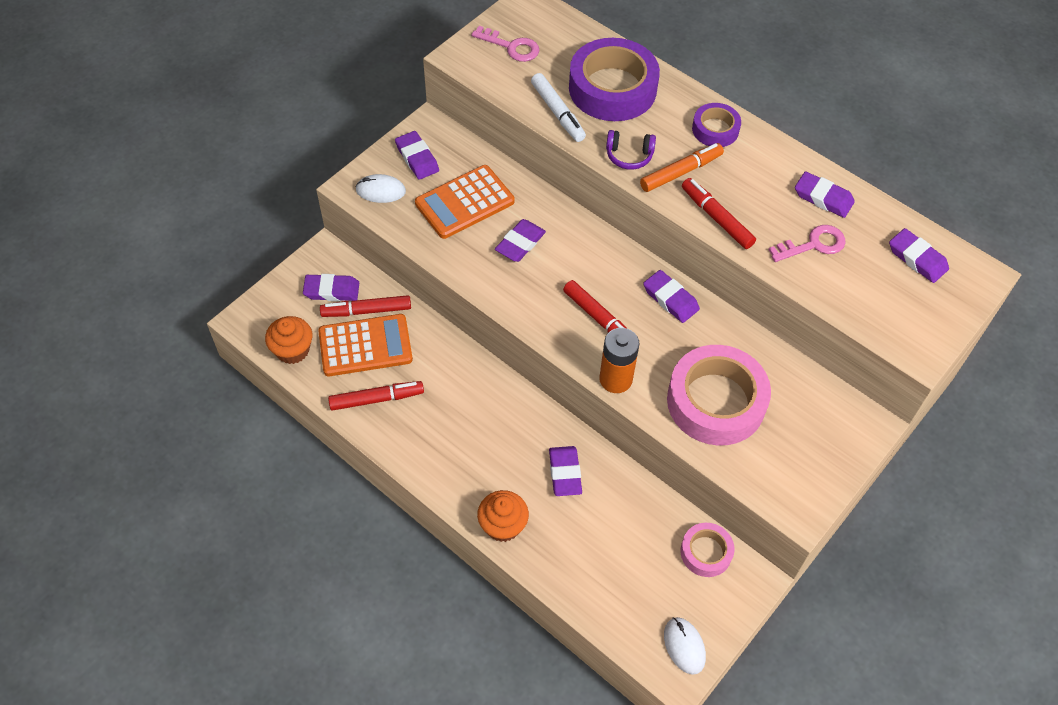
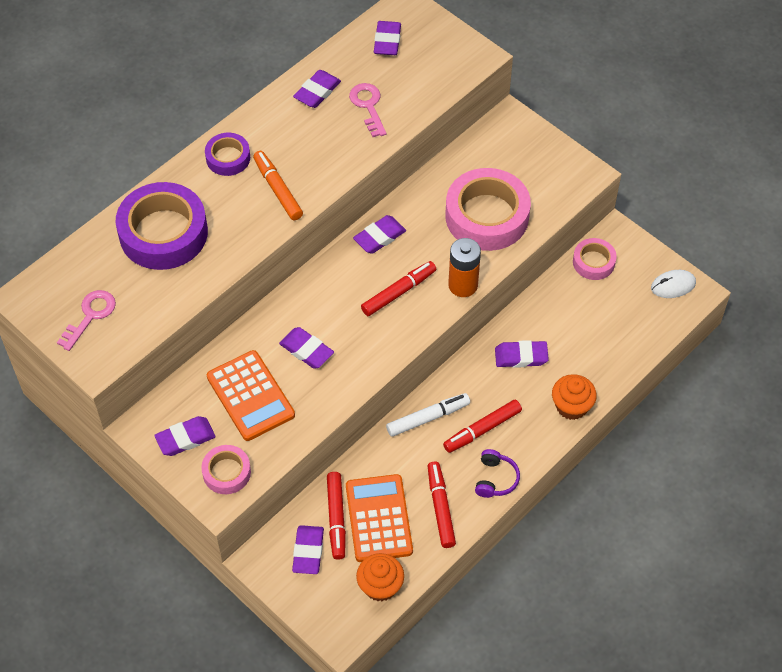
camera: 85 degrees left, 0 degrees up
(380, 191) = (226, 472): white mouse -> pink tape
(557, 112) = (190, 280): white marker -> white marker (428, 418)
(629, 155) = (253, 227): purple headphones -> purple headphones (495, 479)
(716, 218) = (334, 169): red marker -> red marker (482, 429)
(917, 258) = (387, 41): purple eraser -> purple eraser turned 45 degrees counterclockwise

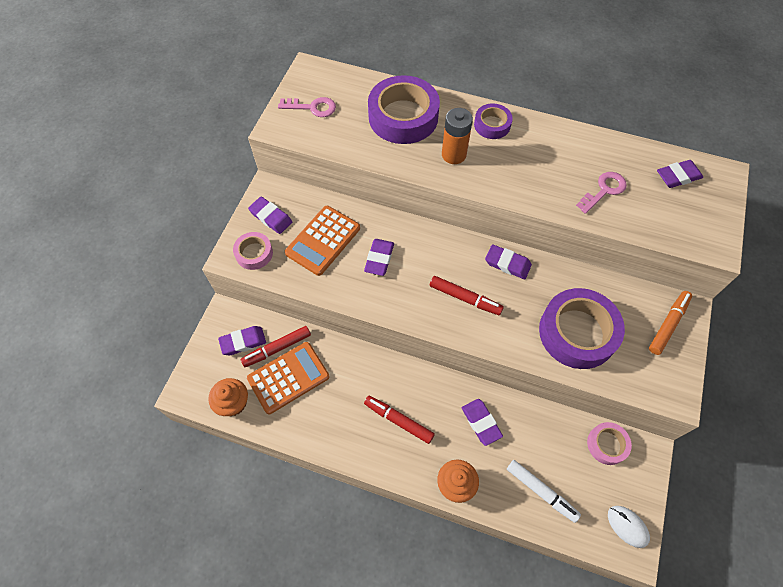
camera: 65 degrees right, 5 degrees up
(278, 189) = (484, 166): orange marker -> orange marker (668, 325)
(317, 92) = (592, 152): purple eraser -> none
(428, 418) = (389, 375): white marker -> white marker (541, 491)
(440, 508) = (316, 418): red marker -> none
(463, 285) = (499, 342): orange battery -> orange battery (453, 155)
(487, 216) = (577, 332): pink tape -> purple tape
(495, 479) = (359, 450): purple headphones -> none

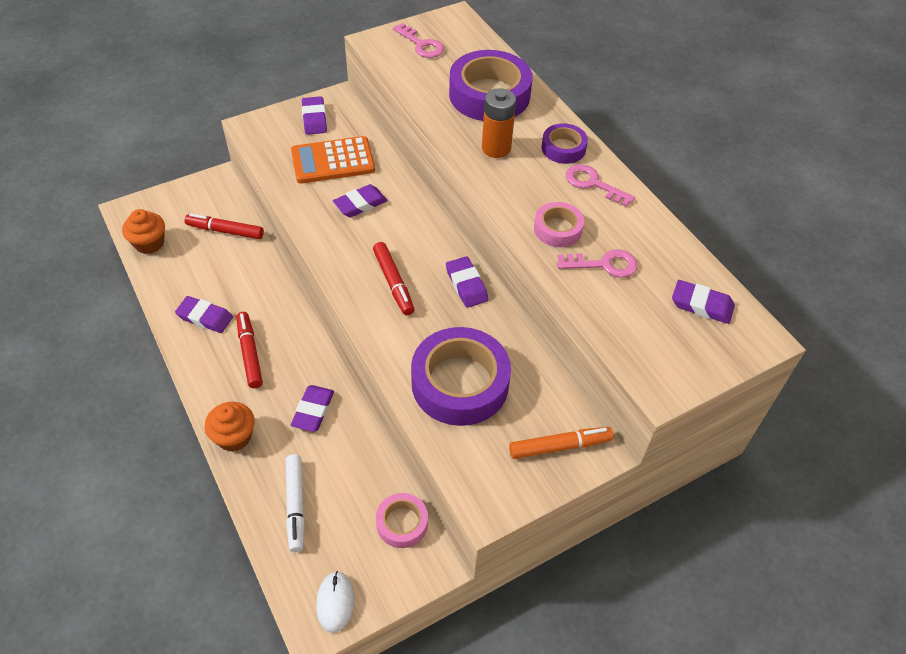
camera: 40 degrees right, 10 degrees down
(243, 342) = (207, 208): purple eraser -> purple eraser (205, 317)
(254, 253) = (270, 134): pink tape -> pink tape (557, 229)
(288, 378) = (208, 257): orange calculator -> none
(537, 138) = (593, 184): none -> pink key

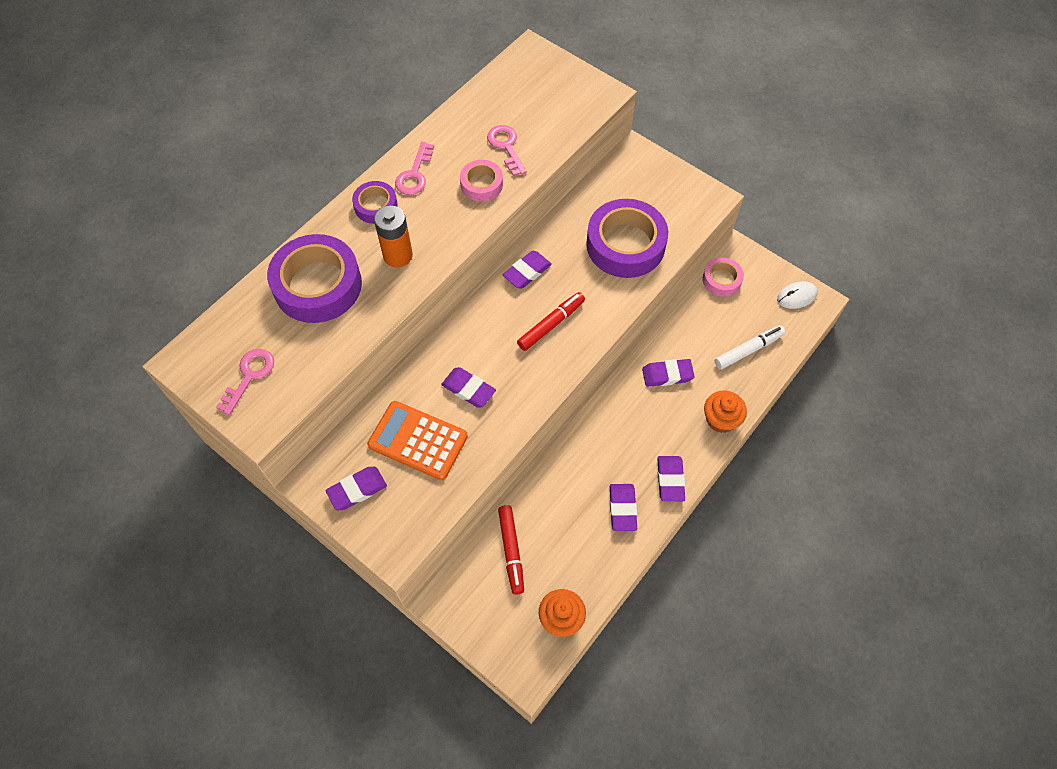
camera: 110 degrees left, 10 degrees up
(250, 353) = (640, 449): red marker -> none
(333, 161) = (418, 440): orange calculator -> orange calculator turned 150 degrees clockwise
(559, 446) = (644, 173): orange marker -> none
(701, 305) = (517, 85): purple eraser -> purple eraser (670, 480)

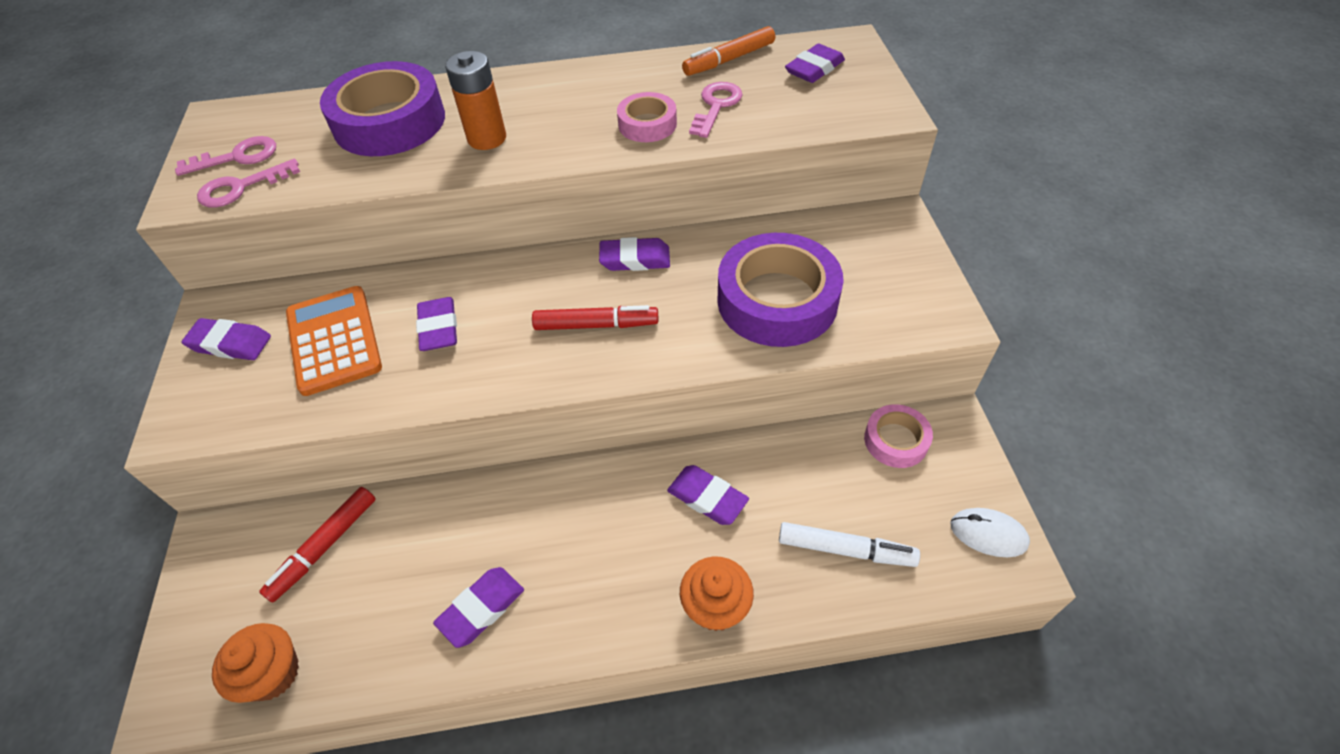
camera: 45 degrees right, 10 degrees down
(376, 206) = (525, 90): purple tape -> none
(414, 174) = (595, 83): pink key -> pink key (241, 187)
(475, 107) = (729, 60): none -> orange marker
(670, 480) = (572, 625): purple eraser -> purple eraser (814, 69)

